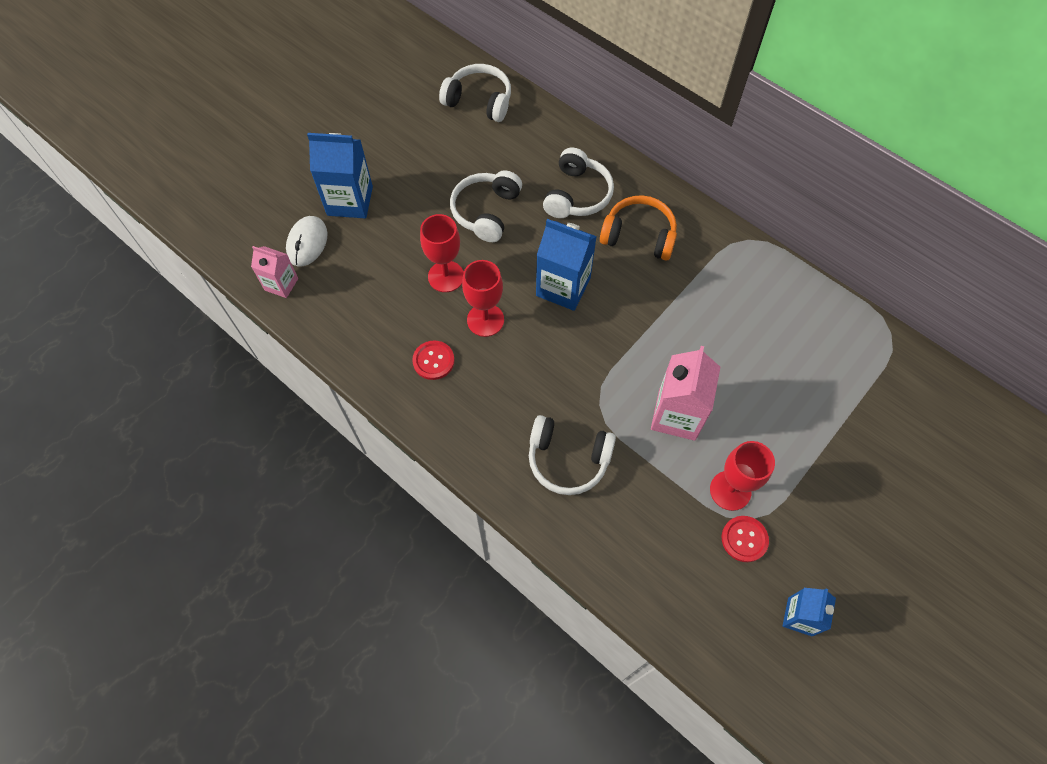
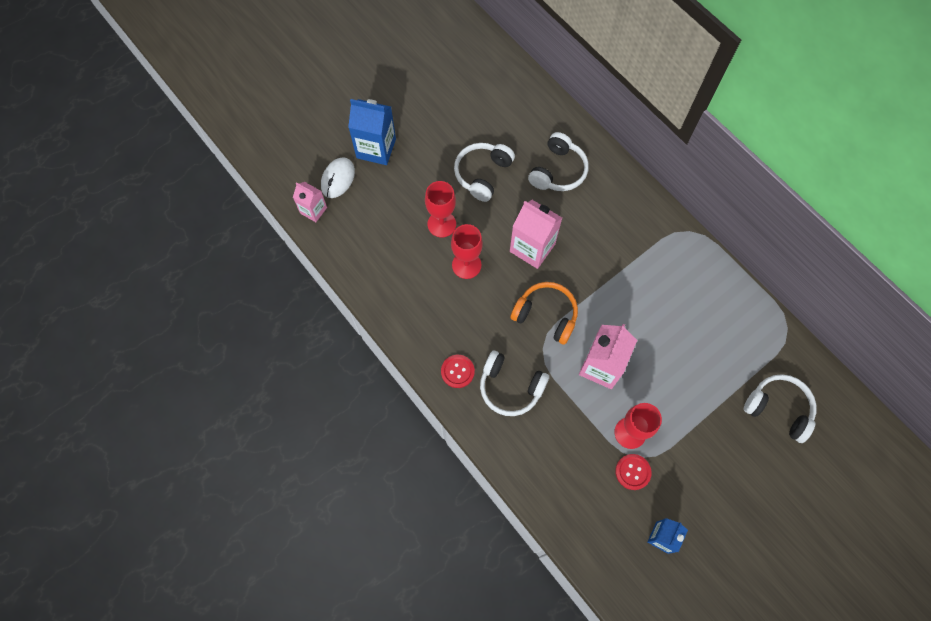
camera: 10 degrees right, 5 degrees up
(433, 361) = (421, 292): red button -> red button (457, 371)
(479, 101) = (493, 76): white headphones -> white headphones (778, 409)
(563, 287) = (532, 247): blue carton -> pink carton
(639, 235) = (601, 214): orange headphones -> orange headphones (546, 315)

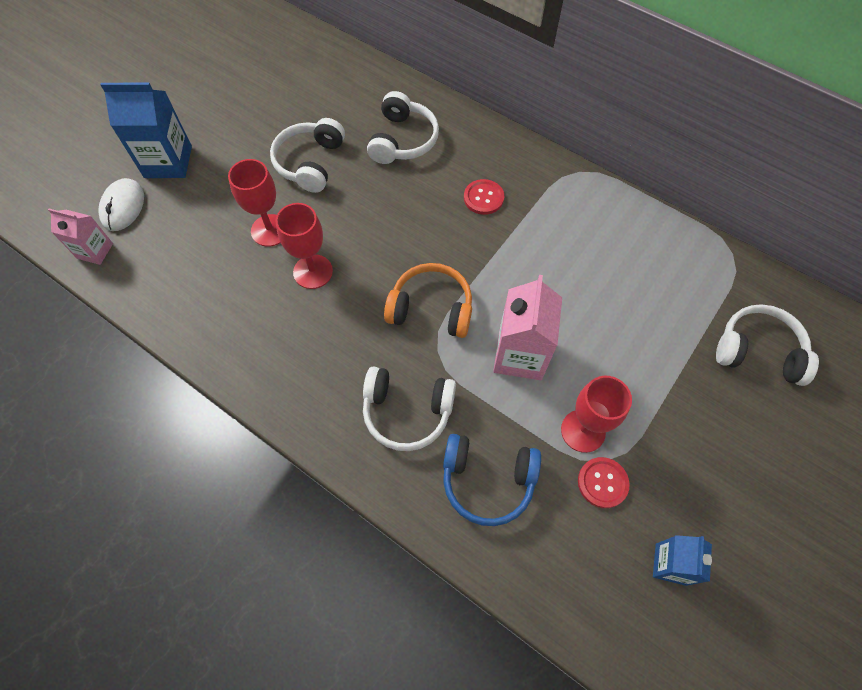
camera: 15 degrees left, 5 degrees down
(457, 371) = (330, 409): red button -> red button (483, 198)
(532, 247) = (393, 232): pink carton -> none
(553, 449) = (487, 481): none -> blue headphones

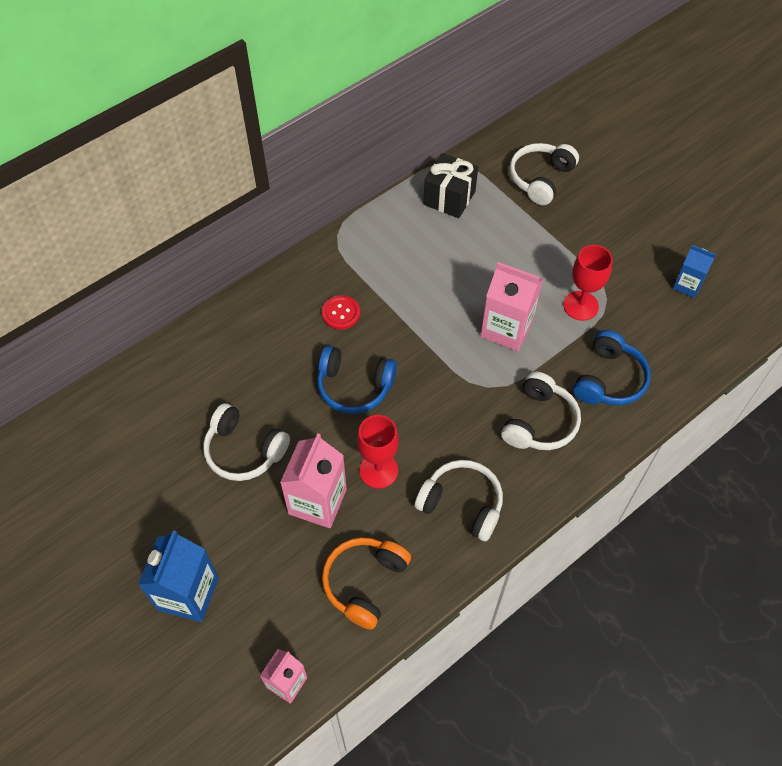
camera: 75 degrees left, 5 degrees down
(123, 207) = (235, 648): white mouse -> none
(270, 230) = (317, 501): red goblet -> pink carton
(401, 229) = (354, 386): none -> blue headphones
(403, 140) = (247, 362): white headphones -> white headphones (462, 504)
(431, 308) = (445, 382): orange headphones -> orange headphones (364, 583)
(602, 483) = (623, 306): red button -> none
(678, 260) = (449, 198): none -> black gift

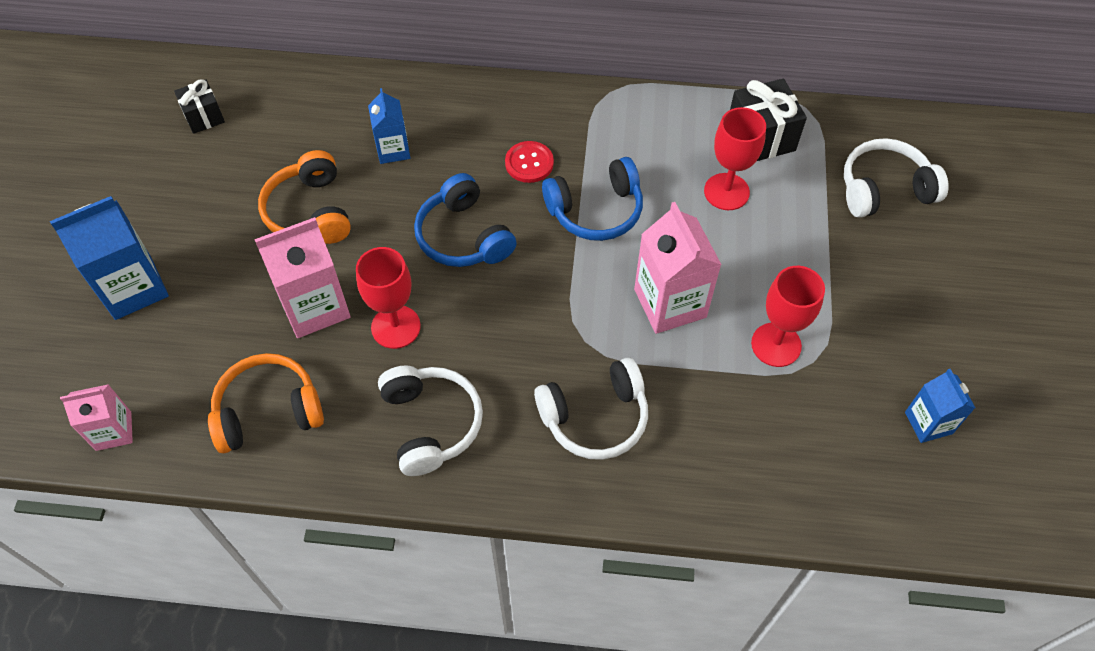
camera: 45 degrees right, 0 degrees up
(96, 452) = (204, 117): none -> black gift
(244, 450) = (310, 212): white headphones -> orange headphones
(249, 371) = (393, 150): none -> blue carton
(466, 243) = (726, 192): none -> red goblet
(609, 379) = (718, 440): blue headphones -> blue headphones (596, 210)

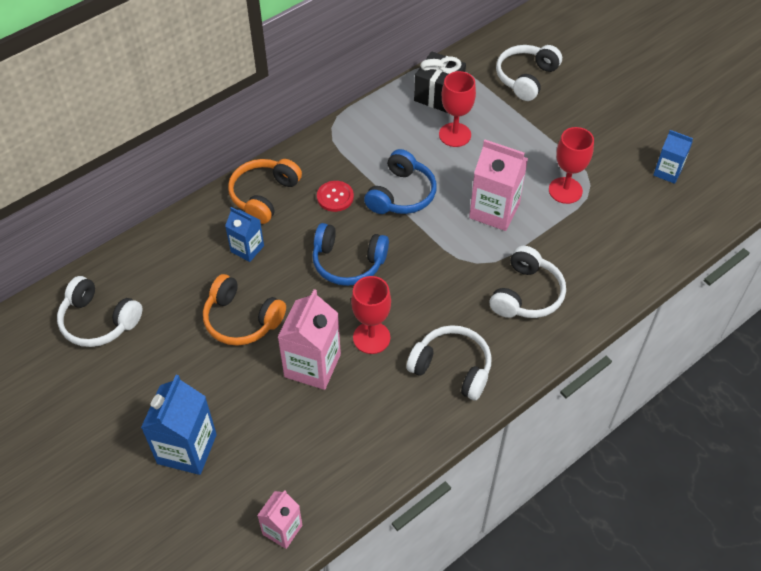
camera: 45 degrees left, 5 degrees down
(204, 117) = (99, 321): black gift -> white headphones
(268, 411) = (358, 439): orange headphones -> orange headphones (264, 195)

